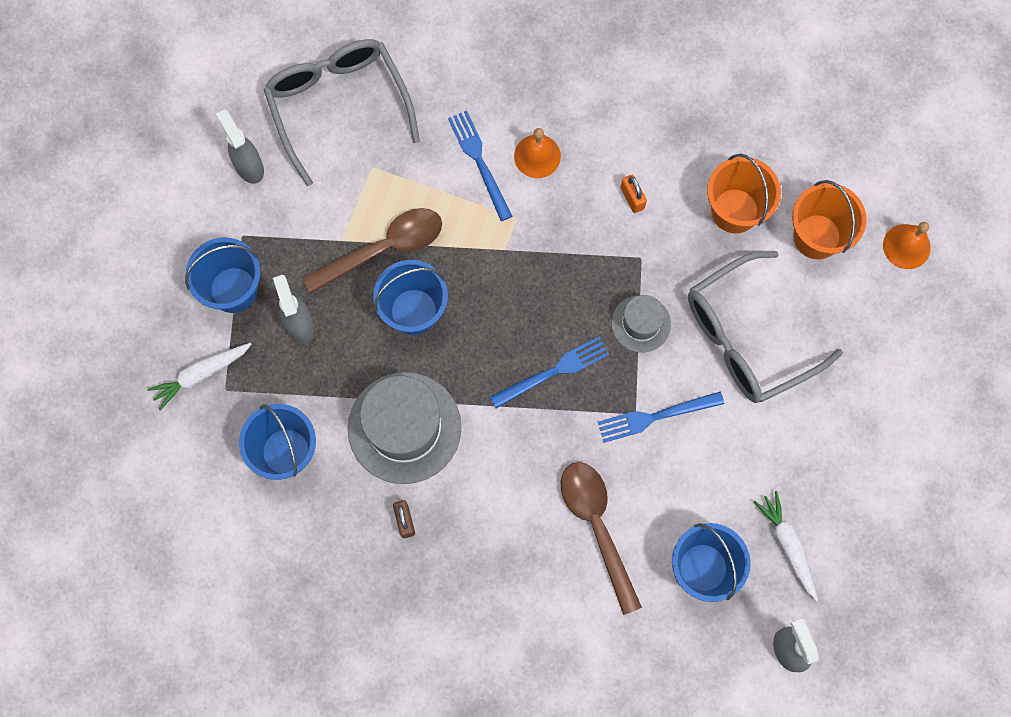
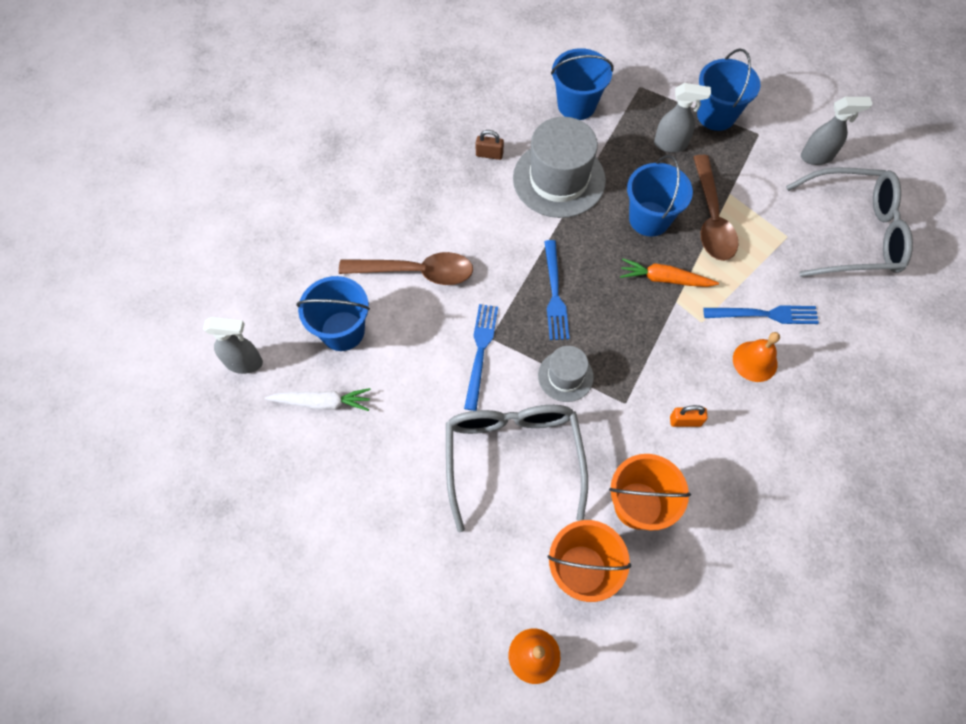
camera: 115 degrees right, 10 degrees down
(201, 375) = (657, 77): white carrot -> none
(483, 270) = (664, 279): none -> orange carrot

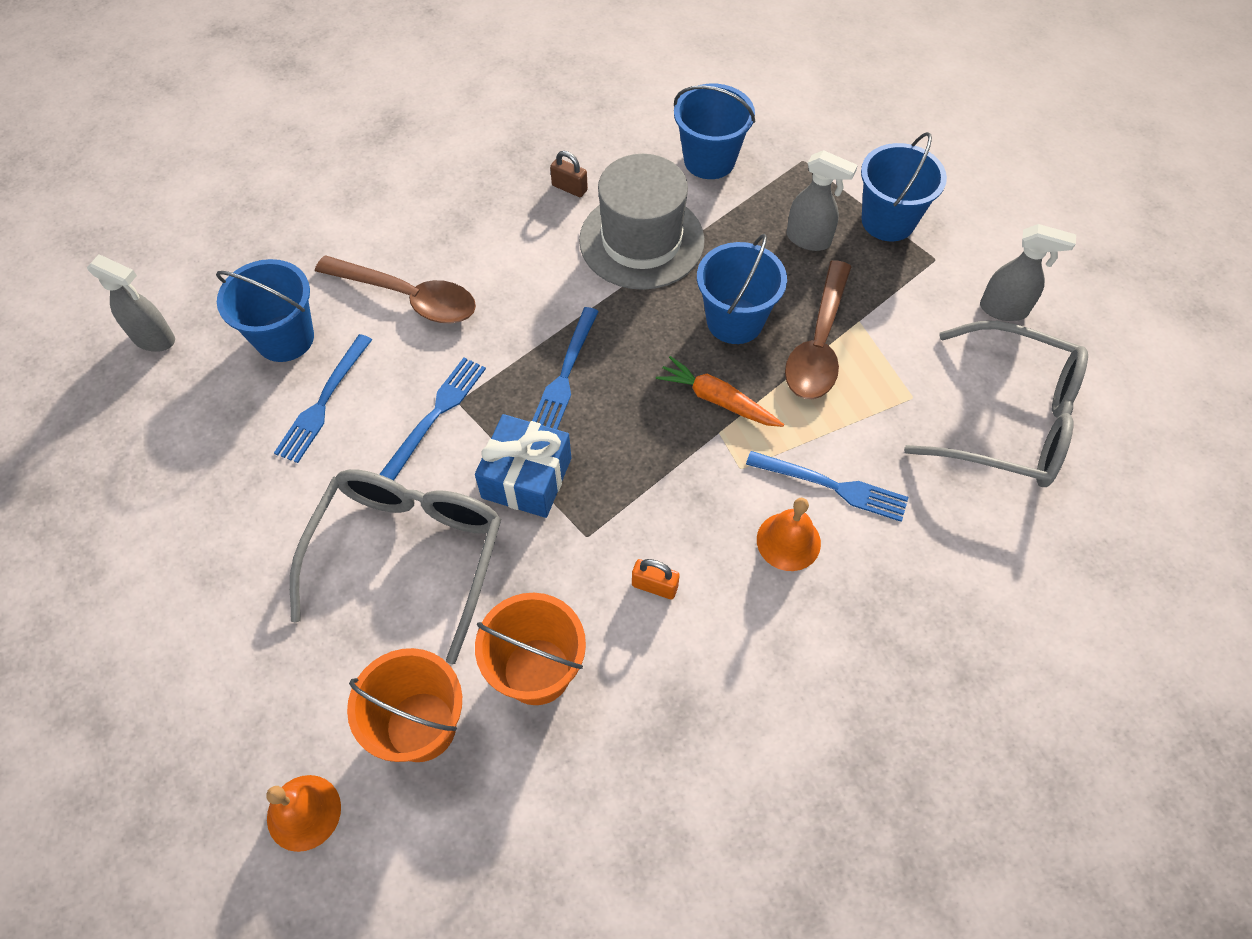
camera: 20 degrees right, 5 degrees down
(322, 402) = (216, 412): white carrot -> none
(396, 369) = (323, 402): none -> blue fork
(565, 376) = (527, 478): grey hat -> blue gift

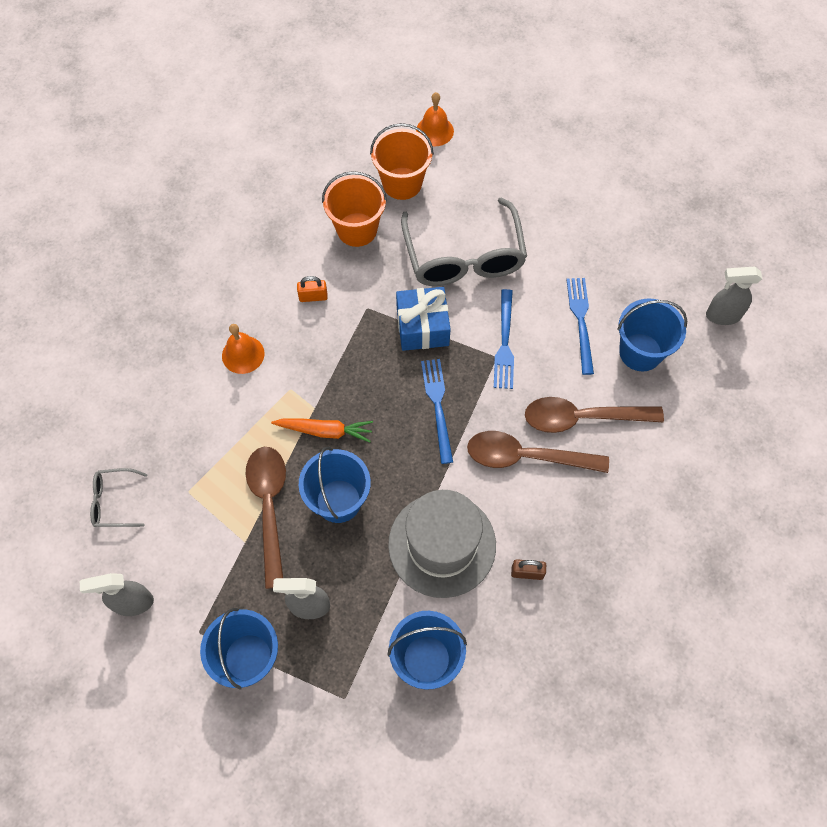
camera: 155 degrees right, 5 degrees up
(498, 284) = (526, 457): none -> brown spoon
(832, 486) = (226, 401): blue fork -> none
(1010, 420) = (114, 502): grey glasses -> grey glasses, size x0.47

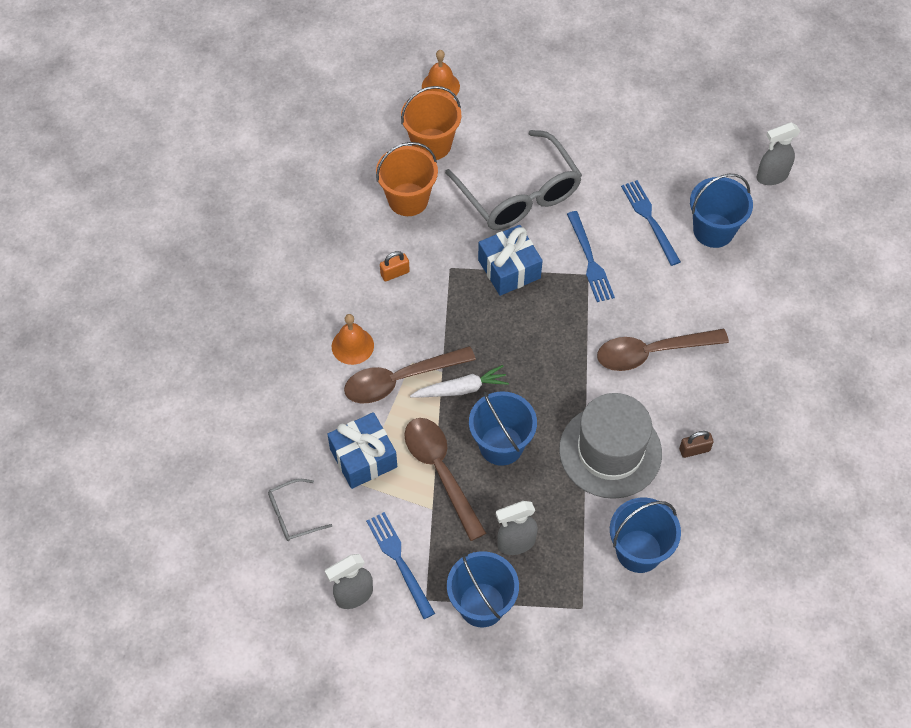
camera: 20 degrees left, 5 degrees down
(203, 468) = (363, 458): none -> blue gift
(325, 431) = (461, 389): orange carrot -> white carrot
(438, 406) = (554, 334): blue fork -> blue fork (399, 561)
(582, 418) = (687, 303): brown spoon -> brown spoon (400, 380)

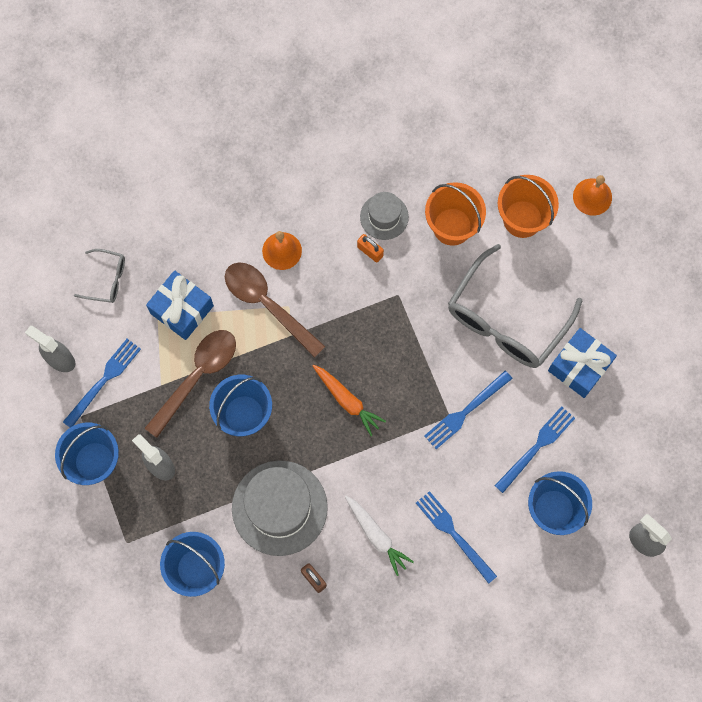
camera: 65 degrees right, 15 degrees up
(293, 515) = (107, 279): grey glasses -> grey glasses turned 150 degrees clockwise
(367, 248) = (384, 217): none -> grey hat
(461, 389) = (282, 358): white carrot -> white carrot (376, 536)
(509, 269) = (421, 345): blue gift -> blue gift (579, 366)
(531, 351) = (347, 401): none -> orange carrot
(652, 352) = (394, 505): brown spoon -> none
(702, 316) = (454, 534): none -> blue fork

